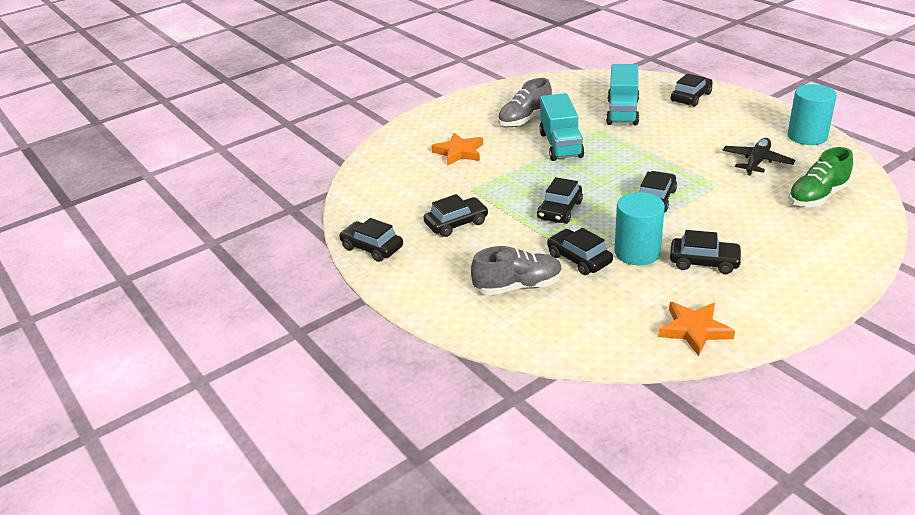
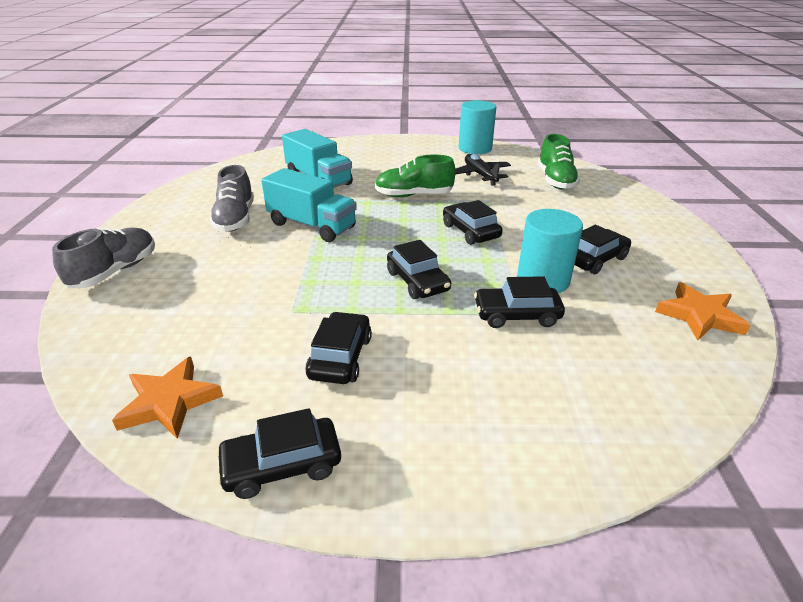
camera: 55 degrees left, 0 degrees up
(459, 152) = (211, 280): orange star -> orange star (169, 401)
(518, 286) = (524, 381): grey shoe -> grey shoe (115, 271)
(667, 154) = (413, 195): none -> green shoe
(691, 97) = (353, 151): black car -> none

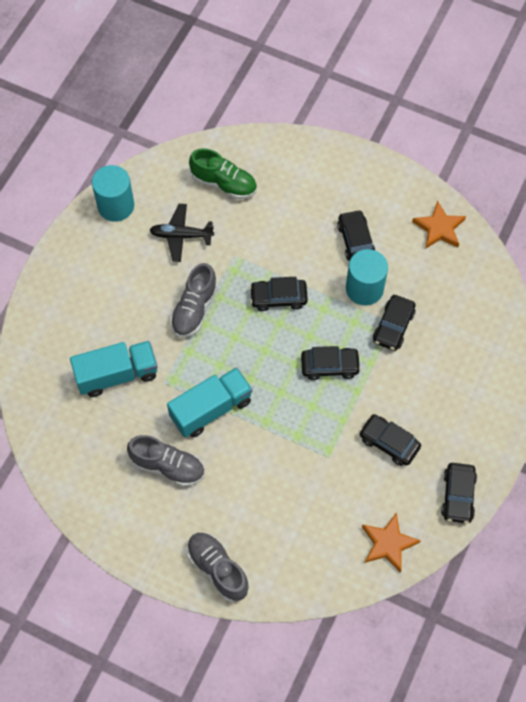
camera: 65 degrees left, 30 degrees up
(413, 195) = (194, 309): green shoe -> grey shoe

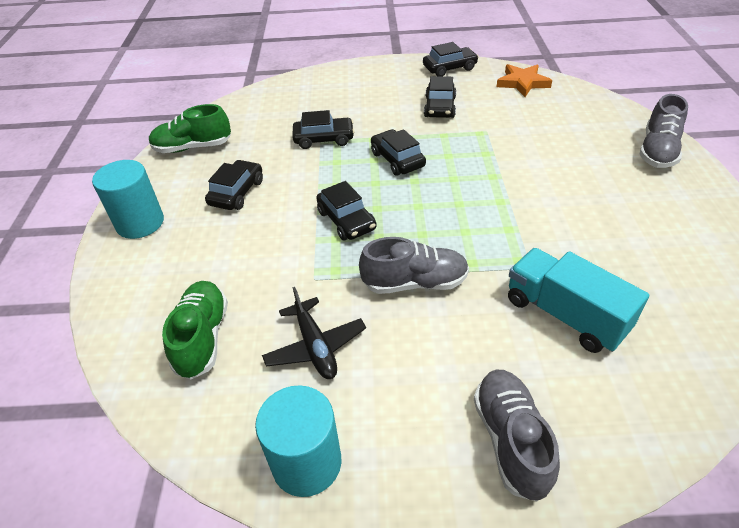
camera: 115 degrees left, 20 degrees down
(168, 466) = (613, 221): grey shoe -> grey shoe (511, 440)
(211, 409) = (520, 217): turquoise truck -> none
(355, 241) = (237, 192): black car -> black car turned 150 degrees clockwise
(364, 288) = (293, 168): turquoise cylinder -> turquoise cylinder (140, 223)
(439, 228) = (193, 147): orange star -> green shoe

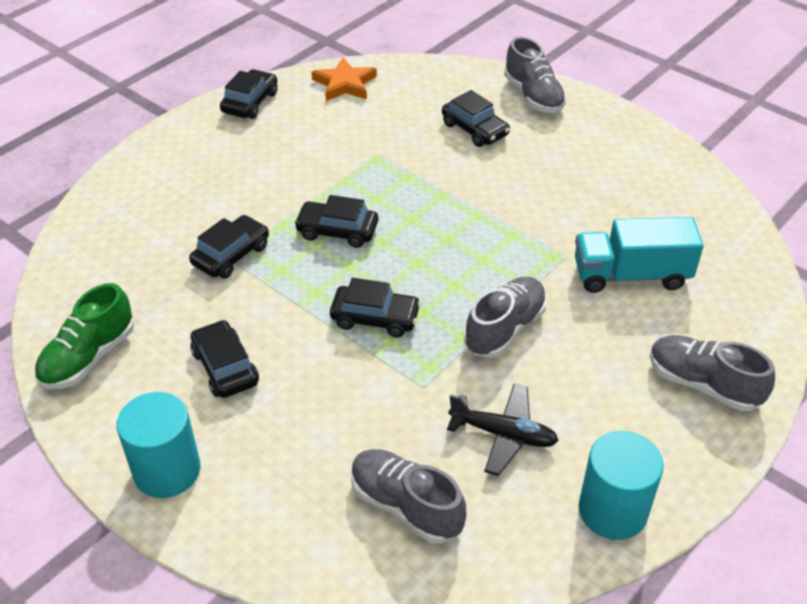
camera: 50 degrees left, 0 degrees up
(202, 338) = (406, 506): green shoe -> grey shoe
(440, 107) = (301, 153): black car -> black car (475, 129)

